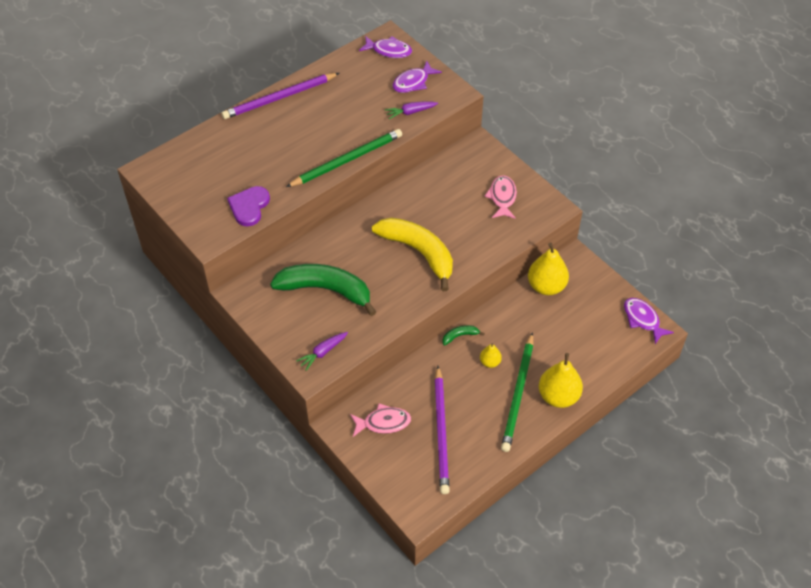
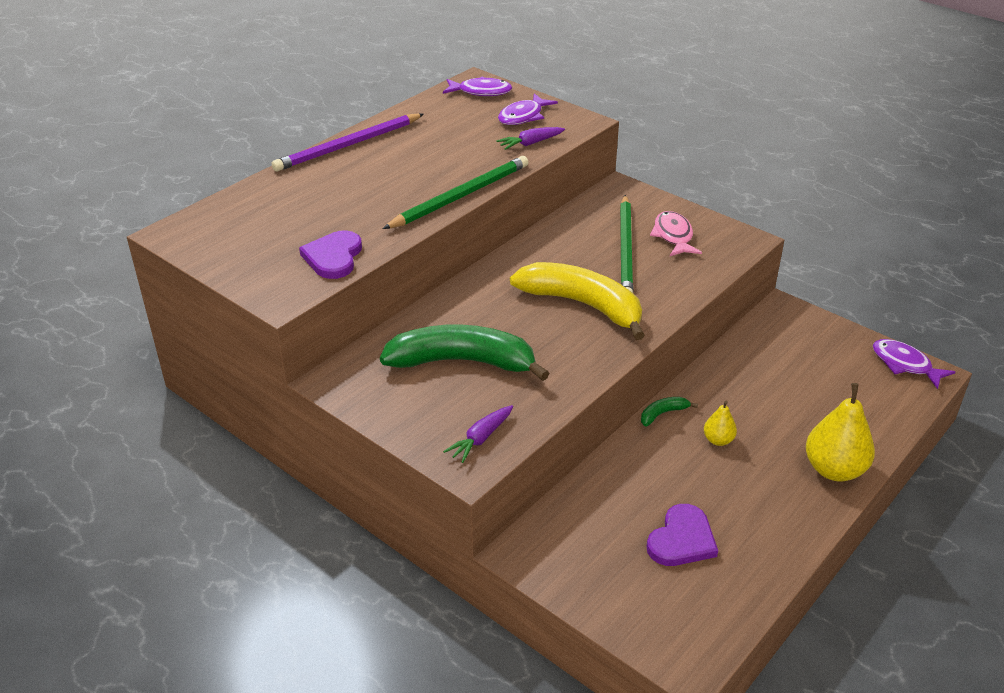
camera: 10 degrees left, 15 degrees down
(383, 423) = (589, 539): pink fish -> none
(441, 432) = (682, 539): purple pencil -> purple heart
(518, 394) = (775, 475): green pencil -> green pencil (626, 250)
(546, 286) = (758, 343): yellow pear -> none

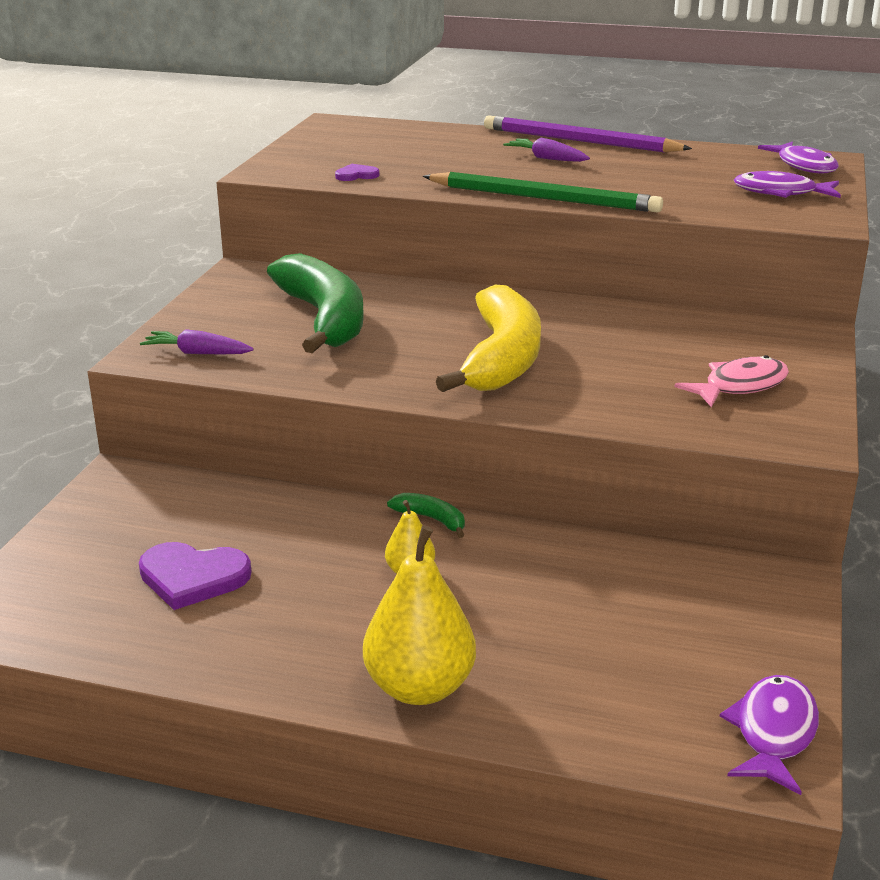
camera: 65 degrees right, 10 degrees down
(333, 257) = (356, 175): purple heart -> purple heart, size x0.54
(530, 143) = (719, 206): purple carrot -> purple carrot (546, 158)
(626, 250) = (660, 362): green pencil -> none

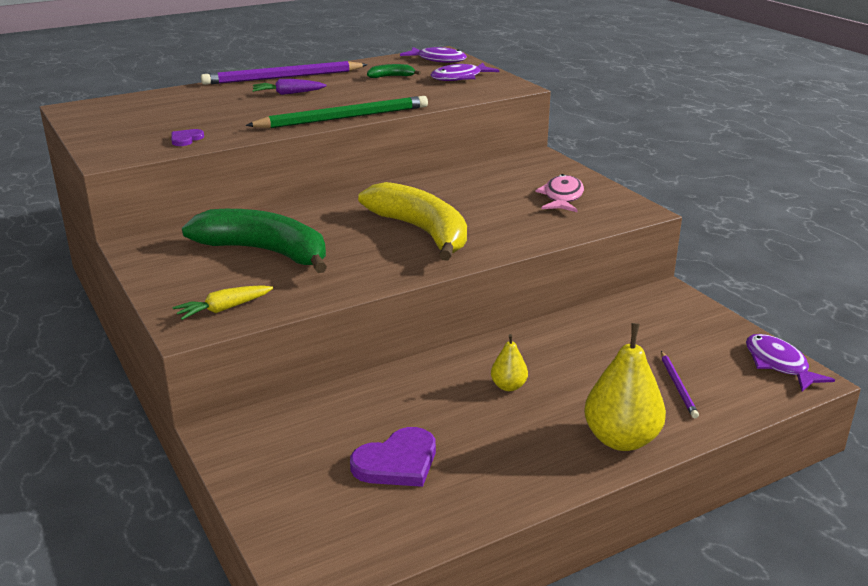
camera: 45 degrees left, 0 degrees up
(197, 353) = (223, 309): purple carrot -> yellow carrot
(431, 519) = (467, 353): green banana -> green banana (391, 76)
(589, 678) = (678, 386): none -> purple pencil

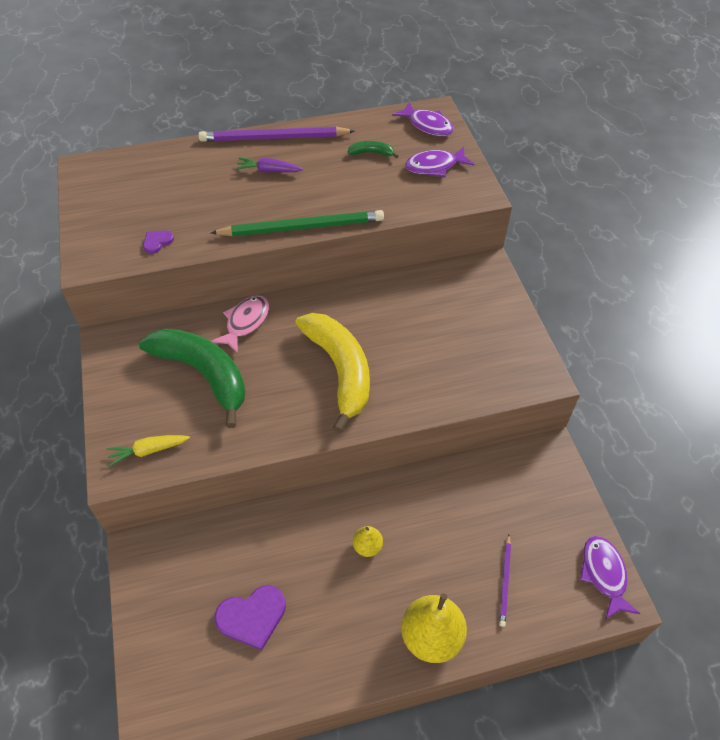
camera: 15 degrees right, 25 degrees up
(562, 197) = (482, 340): pink fish -> pink fish (245, 322)

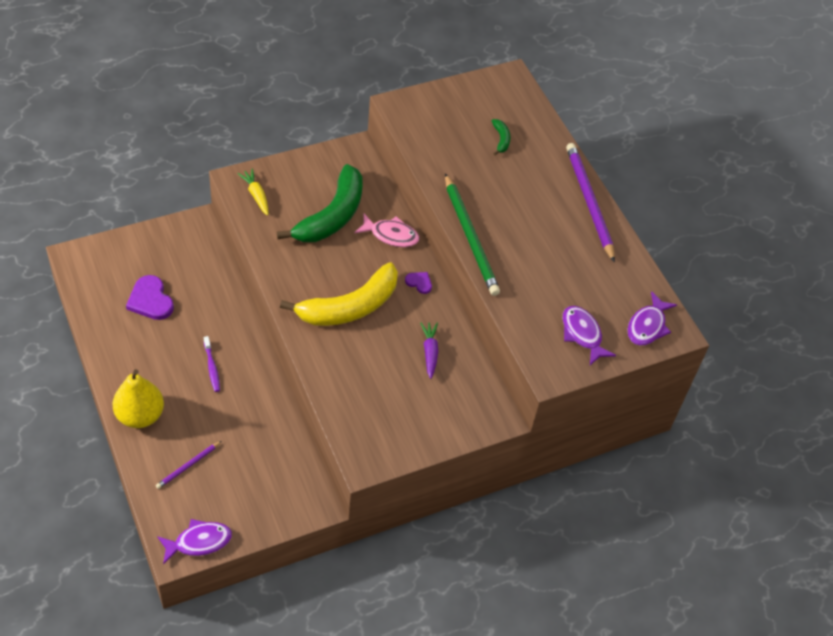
camera: 75 degrees right, 0 degrees up
(157, 242) = (431, 143): purple heart -> purple heart (419, 282)
(268, 171) = (540, 204): purple carrot -> purple carrot (430, 352)
(367, 546) = (212, 367): yellow pear -> purple toothbrush
(372, 153) = (589, 281): green banana -> green banana (501, 139)
(505, 581) = (188, 466): purple pencil -> purple pencil turned 45 degrees counterclockwise

